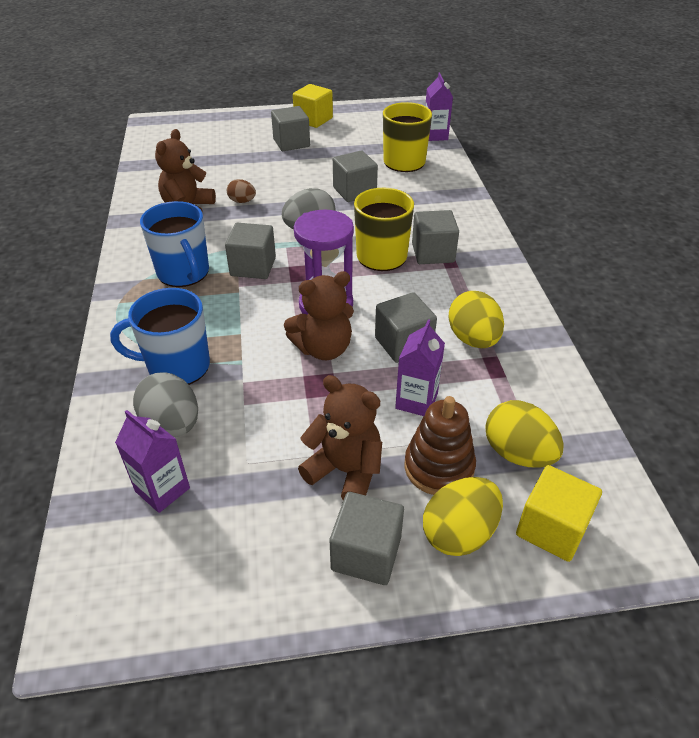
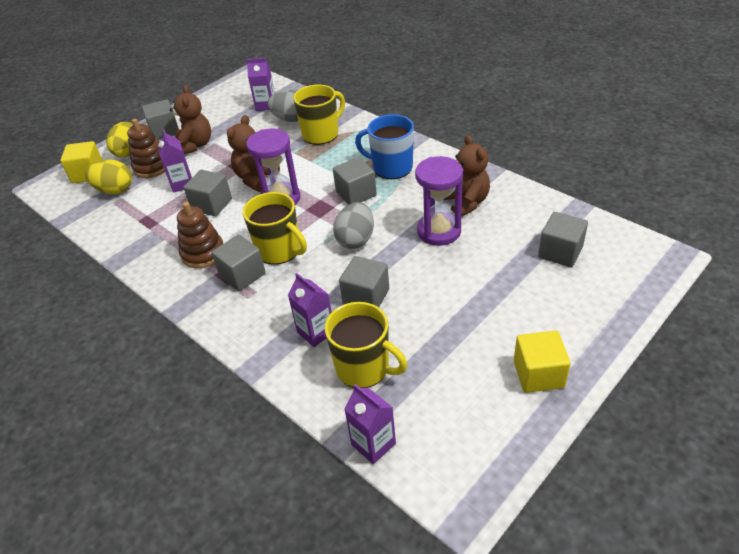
camera: 145 degrees right, 0 degrees up
(177, 366) = (321, 134): blue mug -> yellow mug
(242, 201) = (439, 231): brown egg -> purple hourglass
(291, 143) = (503, 320): grey cube -> grey cube (560, 252)
(345, 471) = (195, 145): brown teddy bear -> brown teddy bear turned 90 degrees counterclockwise
(413, 190) = (316, 332): none -> purple carton
(454, 292) = (203, 253): none -> brown stacking toy
(473, 339) = (170, 230): yellow egg -> none

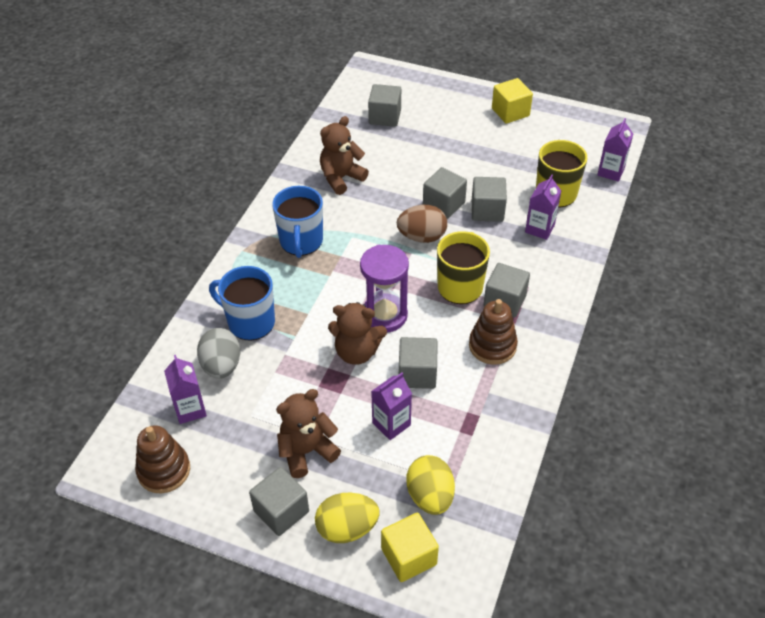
camera: 115 degrees left, 5 degrees up
(152, 167) = (368, 479): brown stacking toy -> brown stacking toy (164, 470)
(321, 134) = (250, 322): yellow mug -> blue mug
(356, 194) = (354, 256): grey cube -> grey cube (443, 204)
(356, 240) = (422, 237): grey egg -> brown egg
(439, 231) = (387, 186): purple hourglass -> none

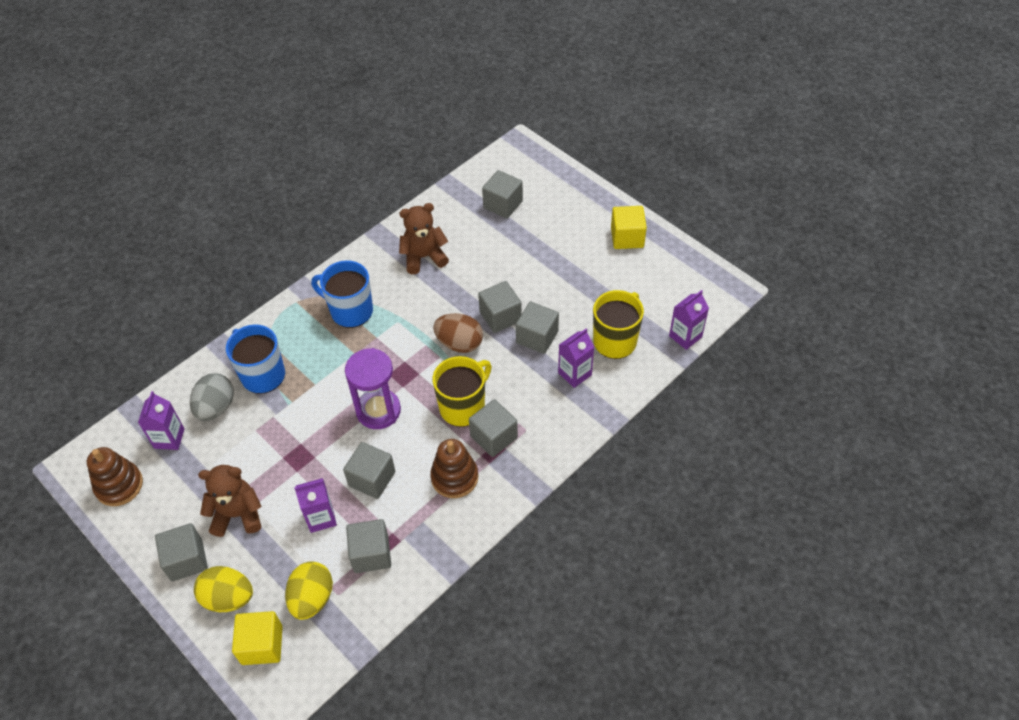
camera: 25 degrees right, 5 degrees up
(301, 242) = (350, 311): blue mug -> blue mug turned 90 degrees clockwise
(357, 352) = (333, 437): brown teddy bear -> none
(460, 437) = (371, 554): none -> grey cube

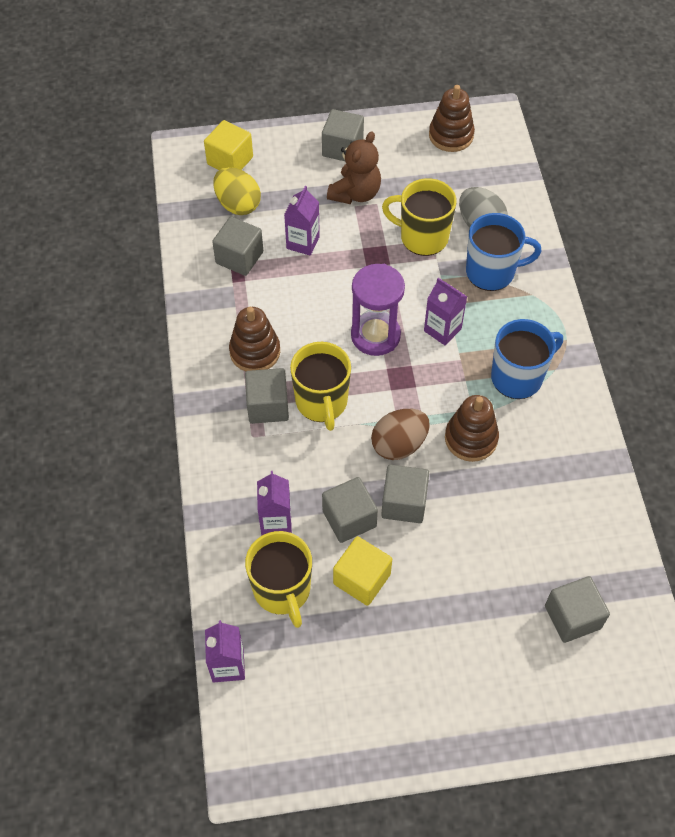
camera: 125 degrees right, 5 degrees up
(169, 438) = (473, 182): purple carton -> purple carton (442, 330)
(228, 598) = (286, 158): yellow egg -> none
(256, 438) = (422, 237): none -> yellow mug
(372, 479) = (308, 294): grey cube -> none
(422, 309) = (471, 438): none -> brown stacking toy
(424, 257) = (545, 483): brown teddy bear -> none
(627, 237) = (415, 719): yellow cube -> yellow cube (362, 579)

